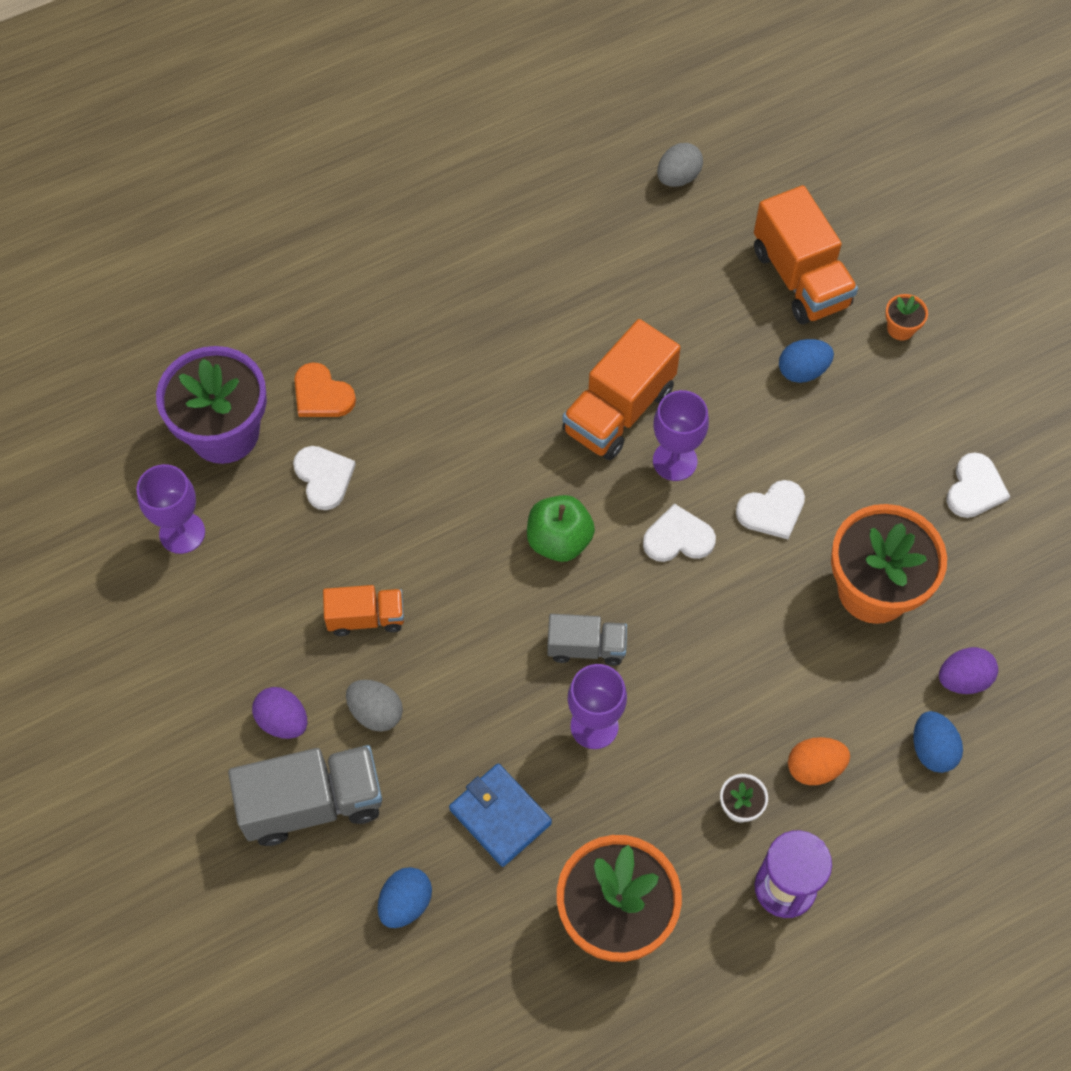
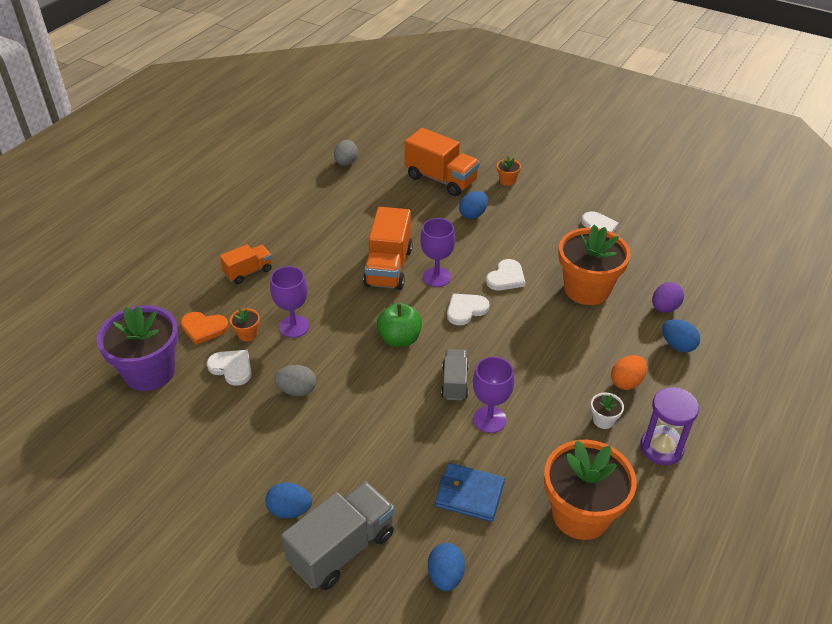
camera: 30 degrees left, 20 degrees down
(182, 533) = (152, 436): purple goblet -> purple goblet (294, 327)
(283, 721) = (290, 510): purple egg -> blue egg
(366, 618) = (308, 428): orange truck -> orange truck (248, 272)
(371, 432) = (247, 334): none -> orange flower pot
(376, 712) = (349, 476): grey egg -> grey egg (297, 390)
(586, 647) = (454, 383): grey truck -> grey truck turned 60 degrees counterclockwise

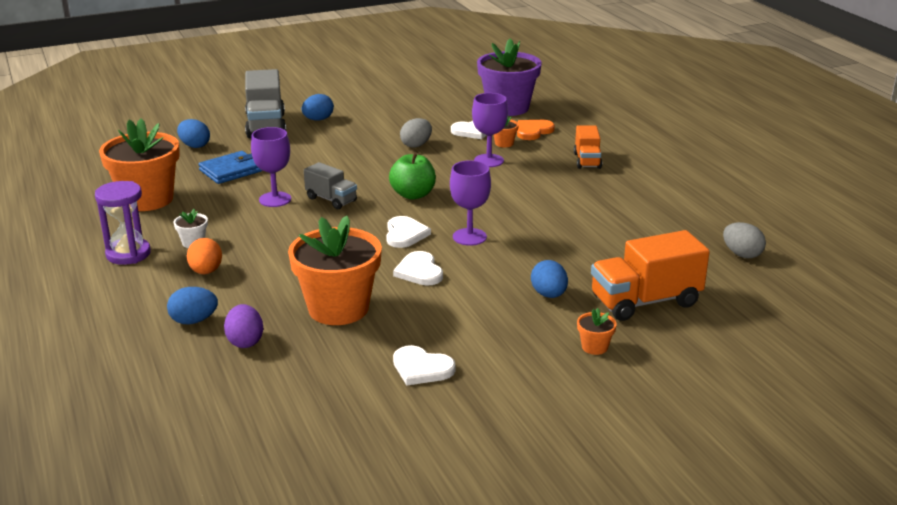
camera: 125 degrees right, 15 degrees down
(388, 267) = (515, 219): orange truck -> none

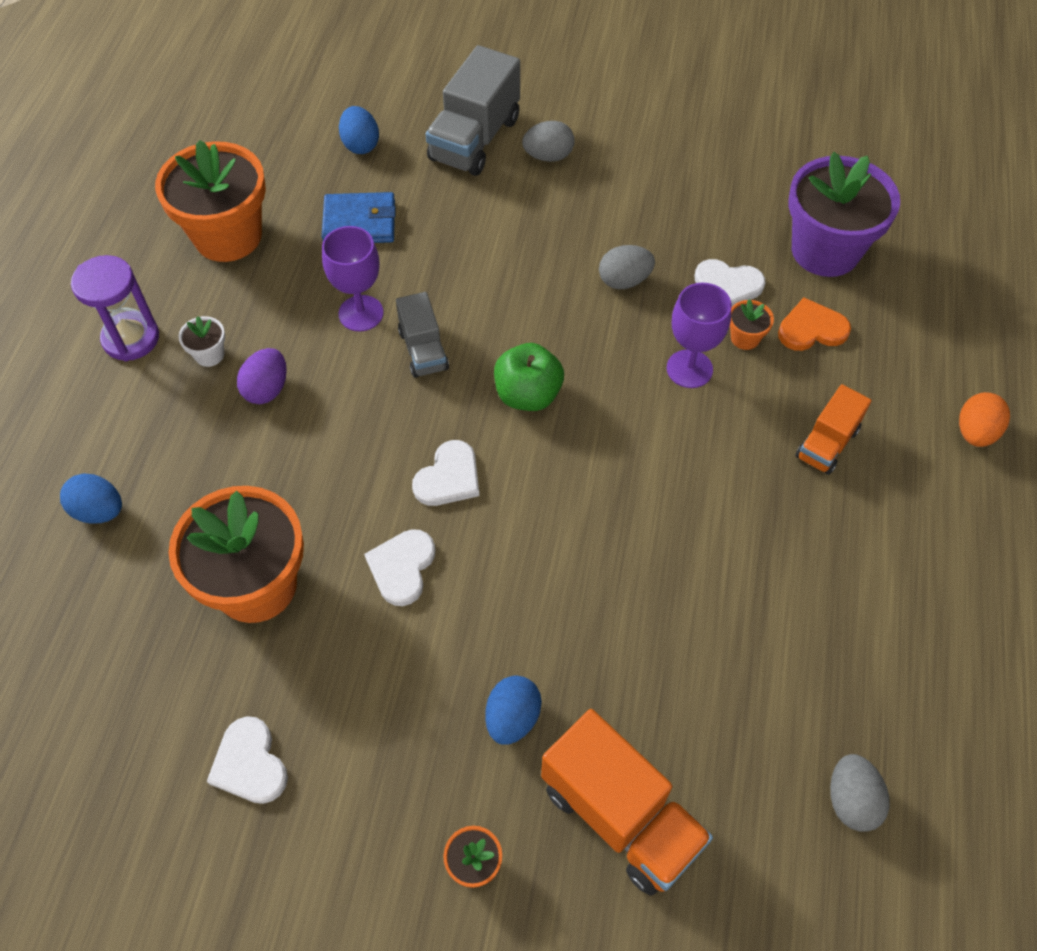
camera: 35 degrees right, 30 degrees up
(206, 271) = (180, 421): orange egg -> orange egg (975, 432)
(245, 341) = (117, 584): purple egg -> purple egg (267, 389)
(318, 120) = (548, 156): blue egg -> grey egg
(469, 237) = (520, 530): purple goblet -> none
(645, 301) = (620, 815): orange truck -> orange truck turned 150 degrees counterclockwise

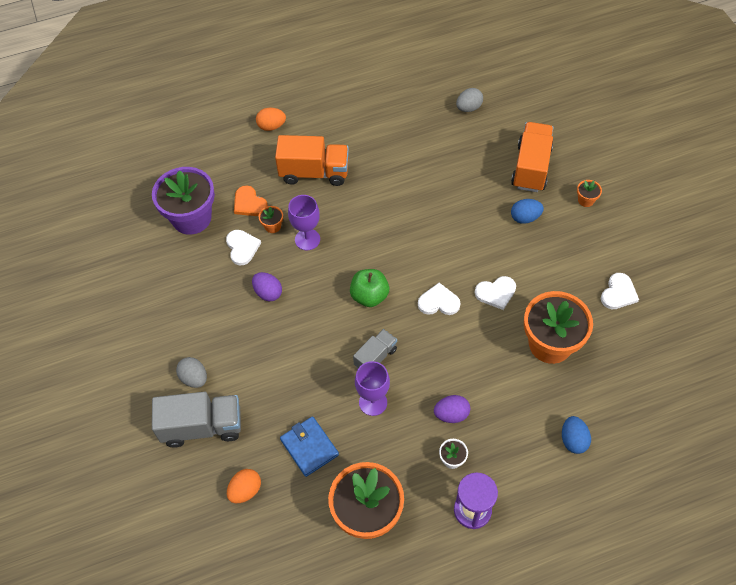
camera: 120 degrees left, 0 degrees up
(360, 145) = (245, 490): blue egg -> orange egg
(624, 280) = (268, 293): grey egg -> purple egg
(827, 443) = (314, 172): orange truck -> orange truck, size x1.71

